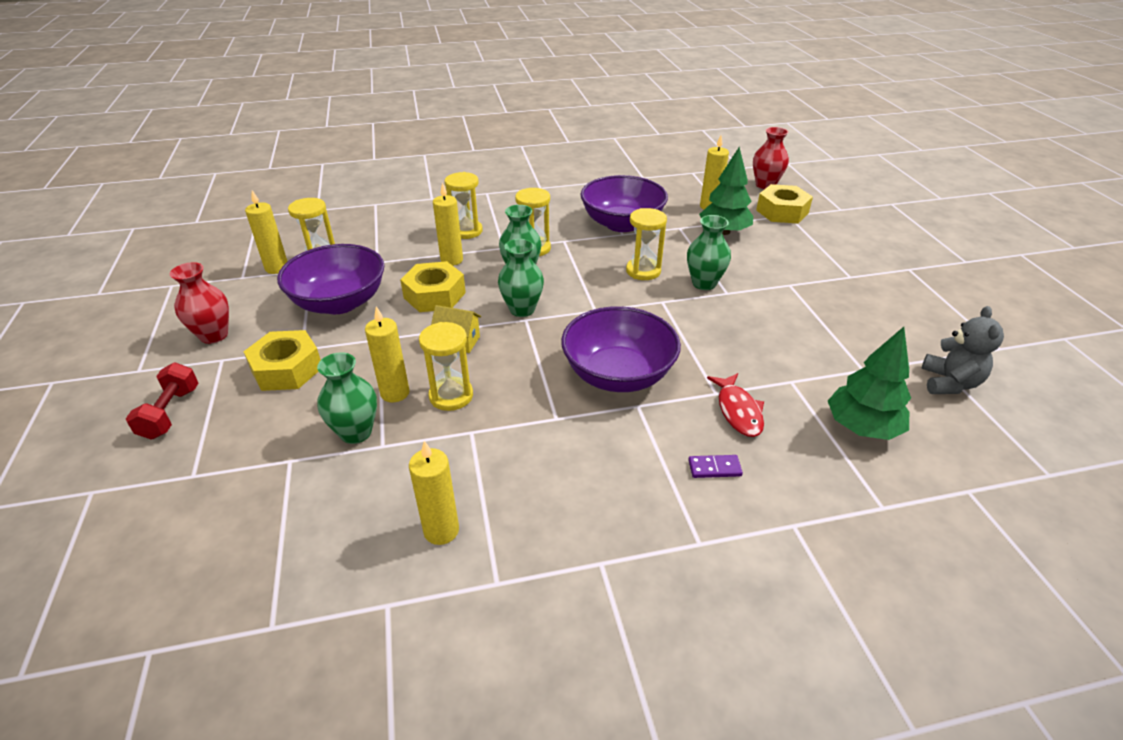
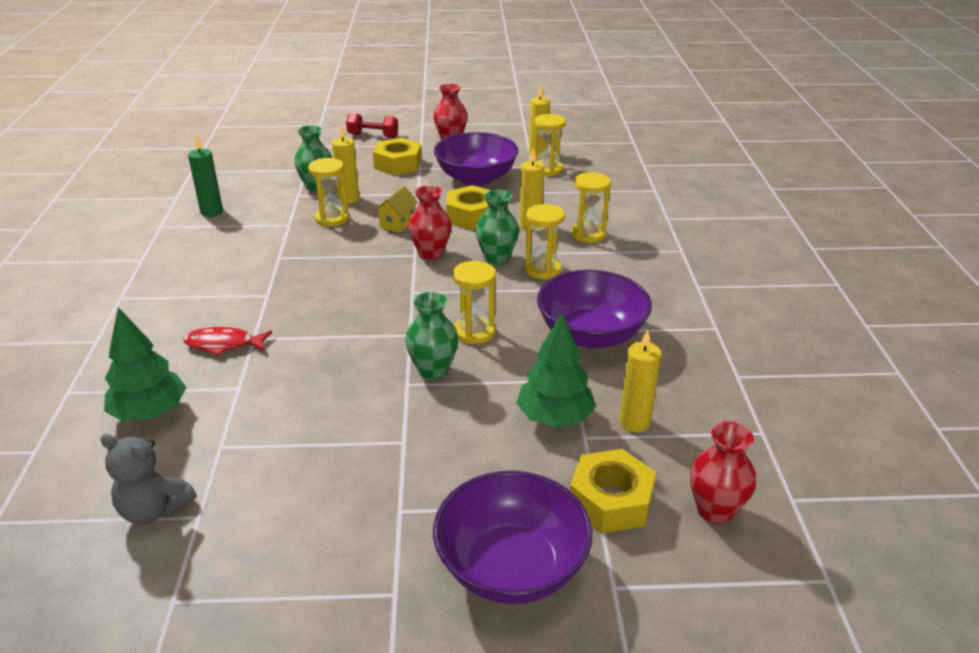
camera: 100 degrees right, 5 degrees down
(441, 530) = (212, 212): yellow candle -> green candle
(522, 309) = (431, 254): green vase -> red vase
(618, 374) = (311, 291): purple bowl -> purple bowl (511, 566)
(714, 468) = (174, 317): purple domino -> none

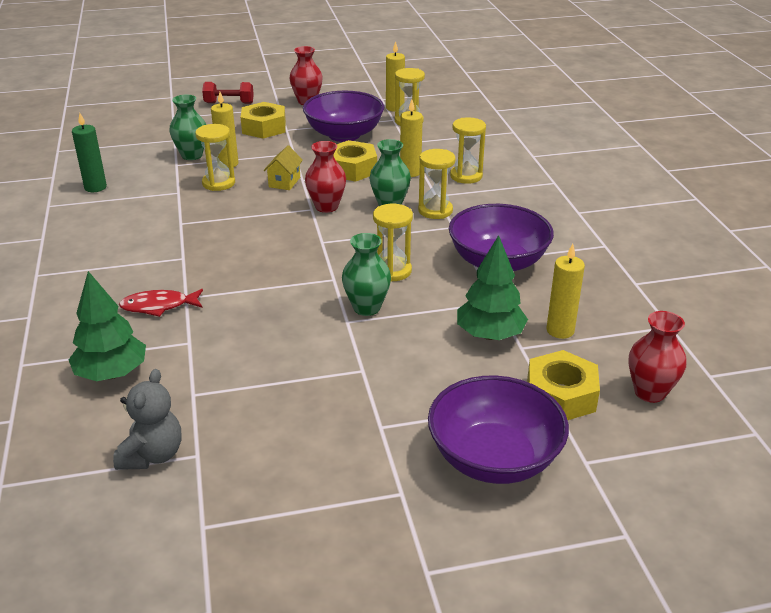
camera: 10 degrees left, 0 degrees up
(154, 510) = (152, 455): grey teddy bear -> grey teddy bear turned 90 degrees counterclockwise

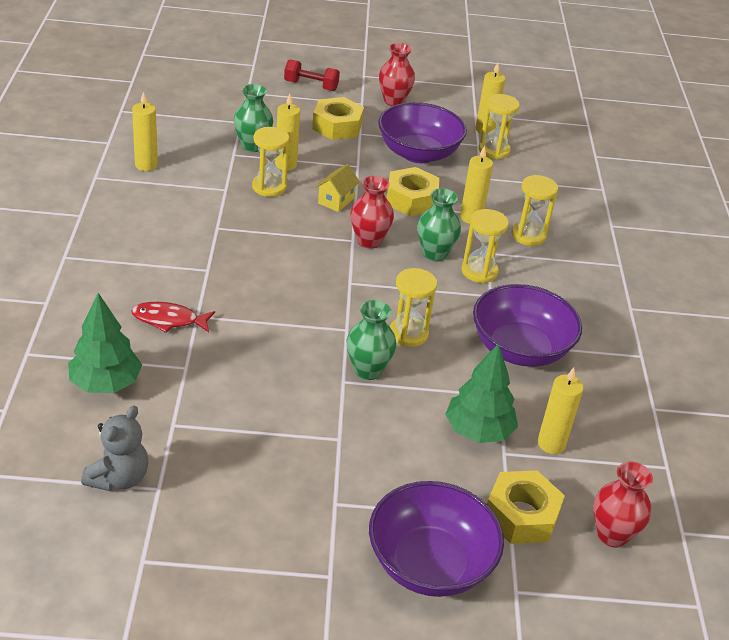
camera: 10 degrees right, 5 degrees up
(95, 187) = (146, 165): green candle -> yellow candle

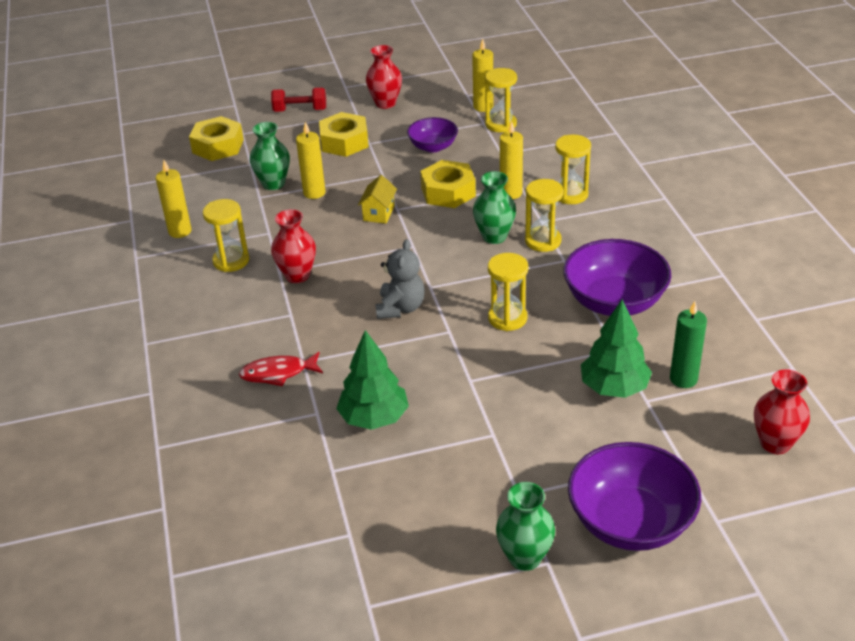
camera: 10 degrees left, 0 degrees up
(105, 384) = (248, 452): green tree -> green tree (374, 418)
(119, 478) = (307, 537): grey teddy bear -> grey teddy bear (400, 308)
(269, 187) = (309, 218): yellow hourglass -> yellow hourglass (231, 261)
(367, 370) = (487, 363): green vase -> green vase (524, 557)
(369, 241) = (428, 242): red vase -> red vase (297, 275)
(418, 153) = (433, 147): purple bowl -> purple bowl, size x0.58
(521, 515) = (688, 451): yellow nut -> yellow nut (218, 146)
(551, 444) = (683, 379): yellow candle -> green candle

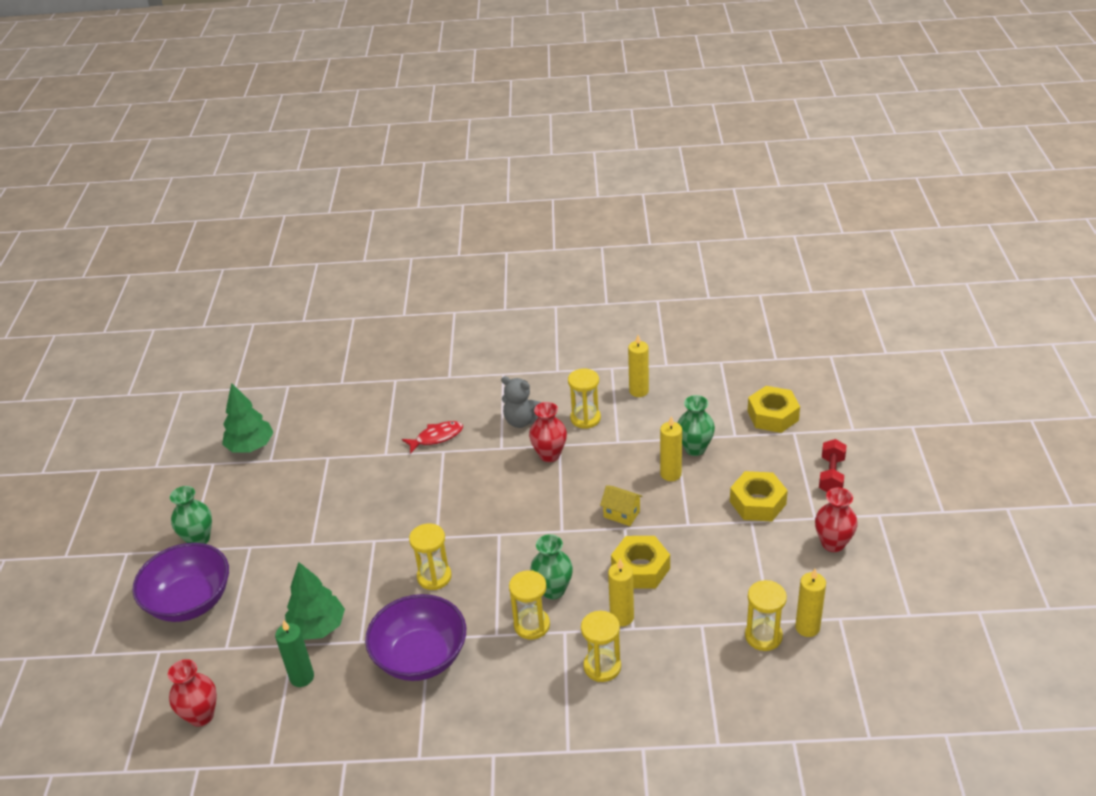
camera: 105 degrees right, 0 degrees up
(278, 373) = (436, 437): red fish -> red fish turned 60 degrees clockwise
(374, 418) = (364, 482): green tree -> green tree (250, 447)
(400, 308) = (479, 511): grey teddy bear -> grey teddy bear (522, 421)
(433, 147) = (730, 570): purple bowl -> none

